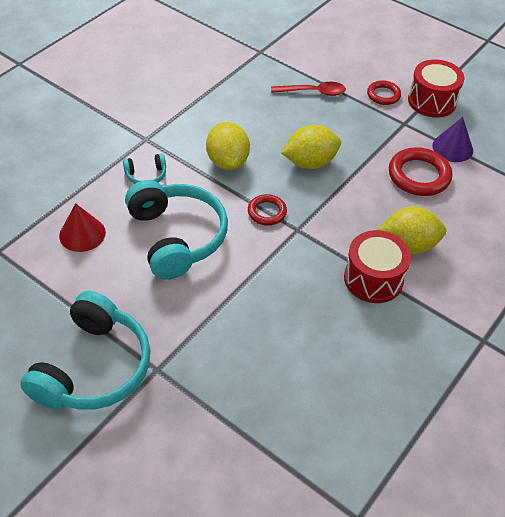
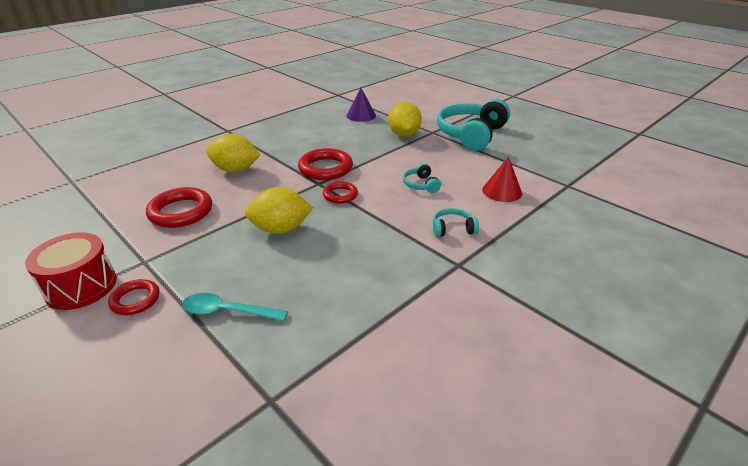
camera: 170 degrees left, 15 degrees down
(176, 237) = (421, 185): turquoise headphones -> turquoise headphones, size x0.44
(227, 161) = (367, 236): yellow lemon -> yellow lemon (404, 134)
(298, 258) = (326, 168): none -> red ring
(313, 92) = (227, 311): red spoon -> turquoise spoon
(373, 279) = (276, 156): red drum -> none
(452, 147) = (119, 233): purple cone -> purple cone (361, 115)

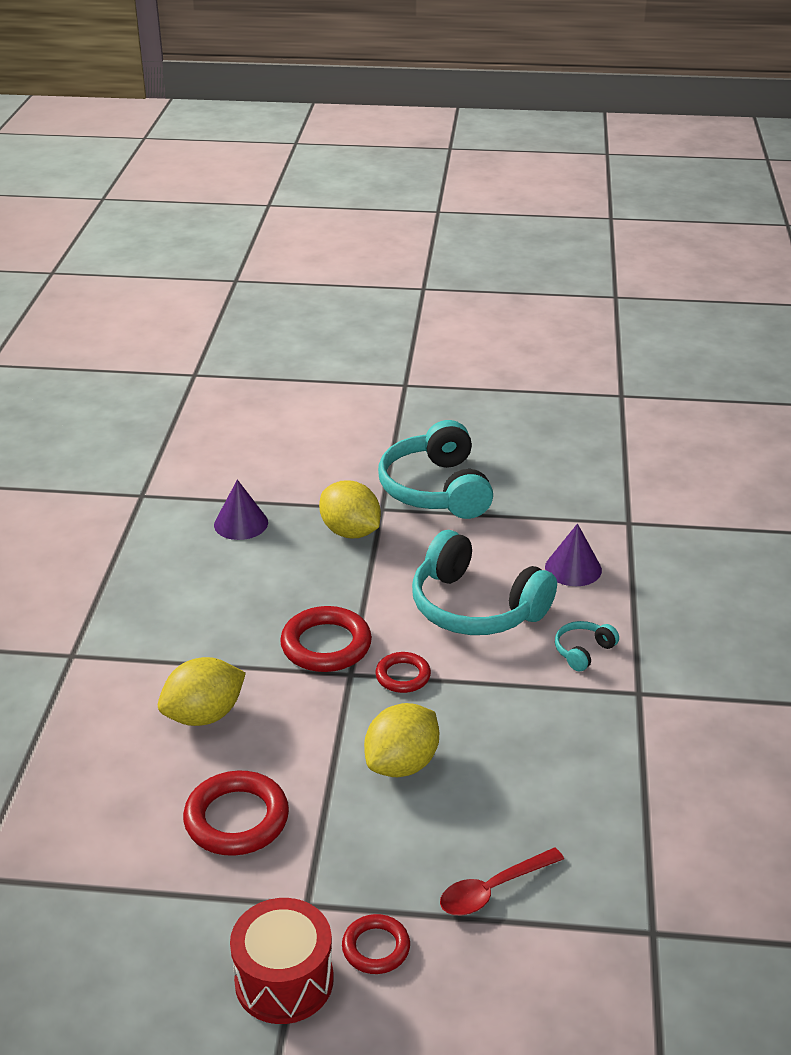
camera: 40 degrees left, 0 degrees up
(227, 311) = (493, 890): turquoise spoon -> red spoon
(421, 185) = (476, 607): turquoise headphones -> turquoise headphones, size x2.29
(502, 191) = (573, 568): red cone -> purple cone

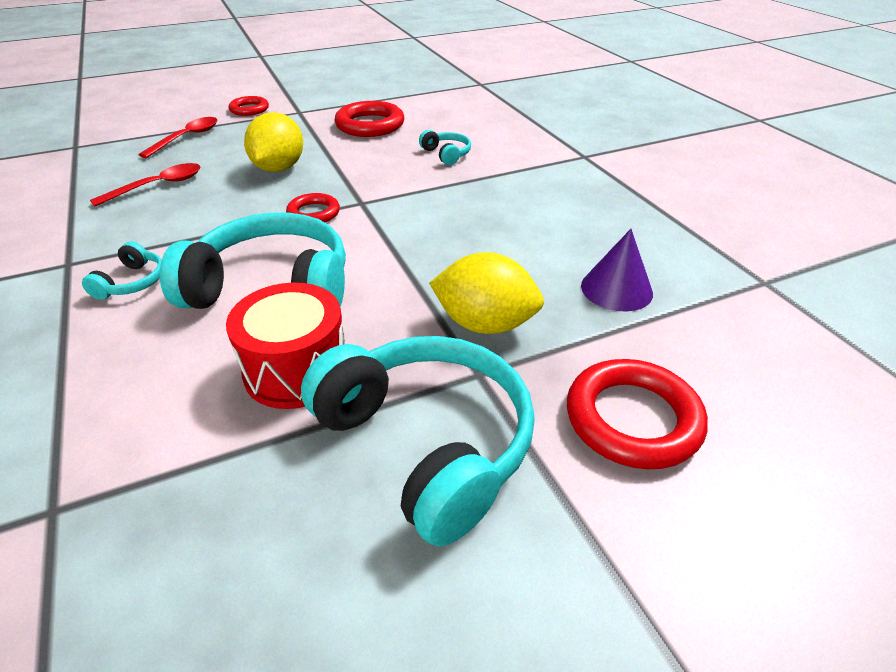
camera: 150 degrees right, 5 degrees up
(204, 715) = (446, 154): yellow lemon -> turquoise headphones
(284, 980) = (291, 94): red drum -> red drum (296, 370)
(326, 645) = (400, 214): red ring -> red ring (632, 419)
(547, 783) = (157, 186): none -> red spoon
(573, 568) = (154, 379): purple cone -> none

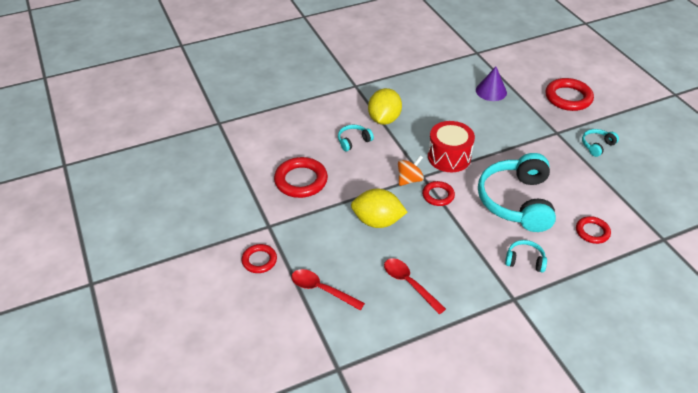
camera: 90 degrees left, 5 degrees up
(147, 378) = (592, 232): none -> red ring
(296, 370) = (571, 184): red drum -> red drum (449, 157)
(355, 192) = (409, 179): none -> orange spinning top
(426, 443) = (597, 146): turquoise headphones -> turquoise headphones, size x0.44
(485, 324) = (525, 130): yellow lemon -> yellow lemon (384, 119)

